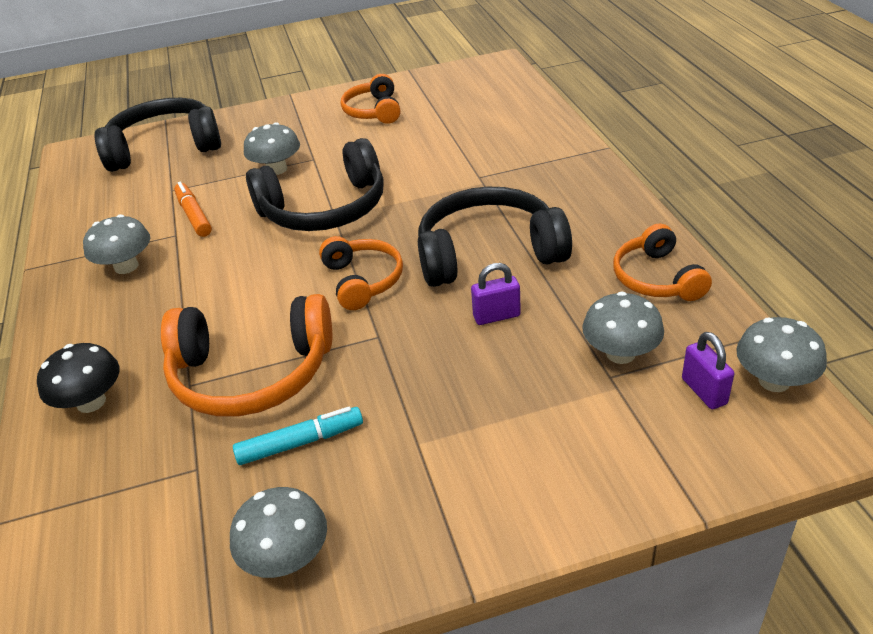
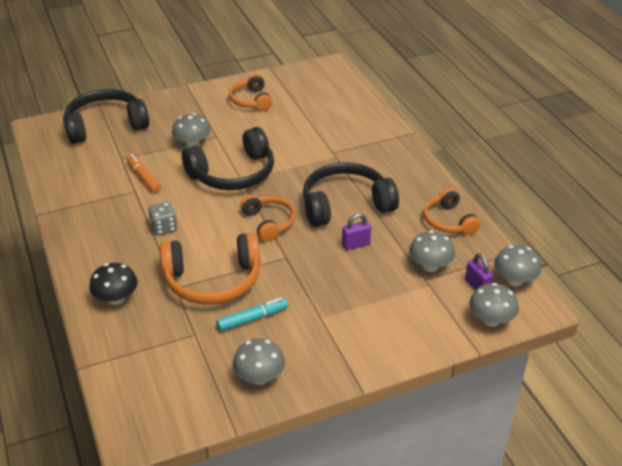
camera: 10 degrees left, 0 degrees up
(126, 266) = (108, 213): grey mushroom -> grey mushroom (491, 320)
(200, 288) = (164, 227): none -> grey dice

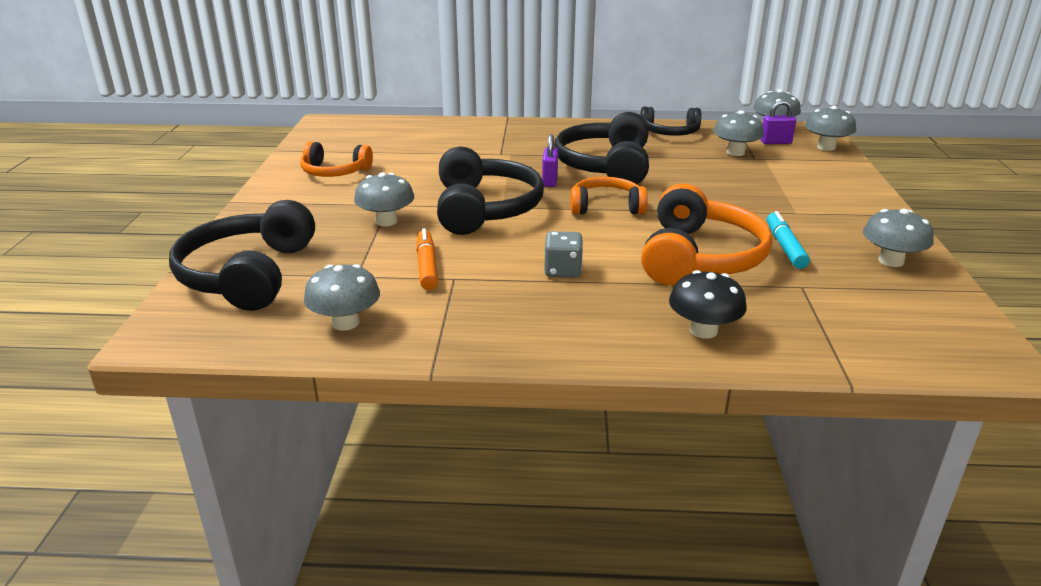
camera: 65 degrees left, 10 degrees down
(72, 173) = (345, 323): none -> grey mushroom
(143, 177) = (427, 266): orange marker -> orange marker turned 90 degrees clockwise
(356, 244) = (680, 174): purple padlock -> purple padlock (549, 181)
(448, 221) = (670, 132): orange headphones -> black headphones

